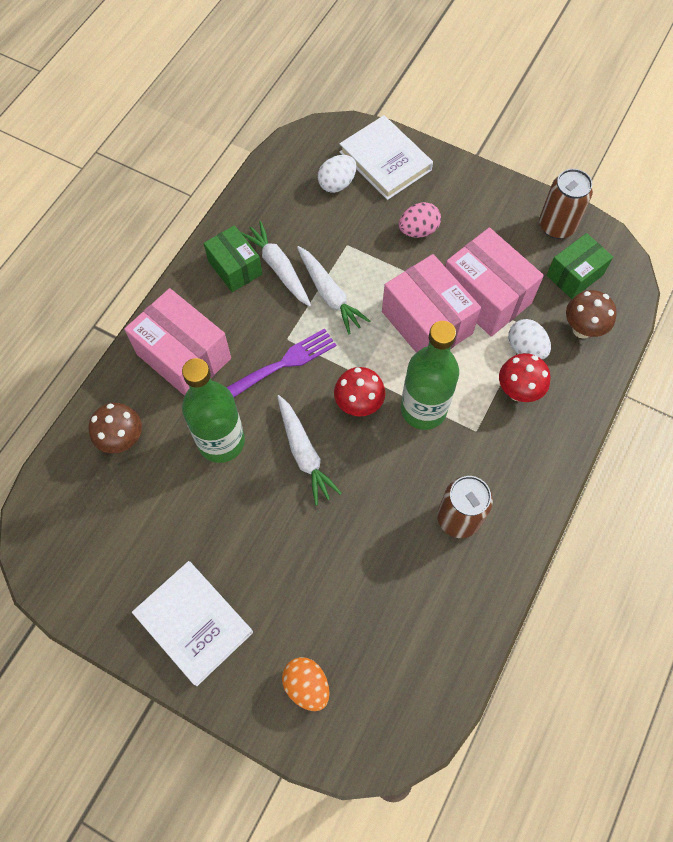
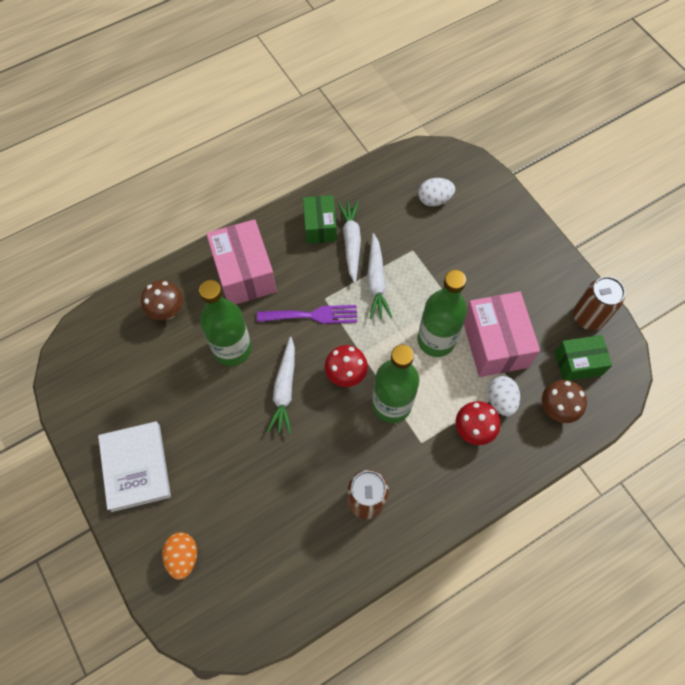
camera: 30 degrees right, 0 degrees up
(385, 161) = (482, 199): white book -> none
(418, 230) = (474, 266): pink egg -> none
(427, 322) = (436, 340): pink box -> green bottle

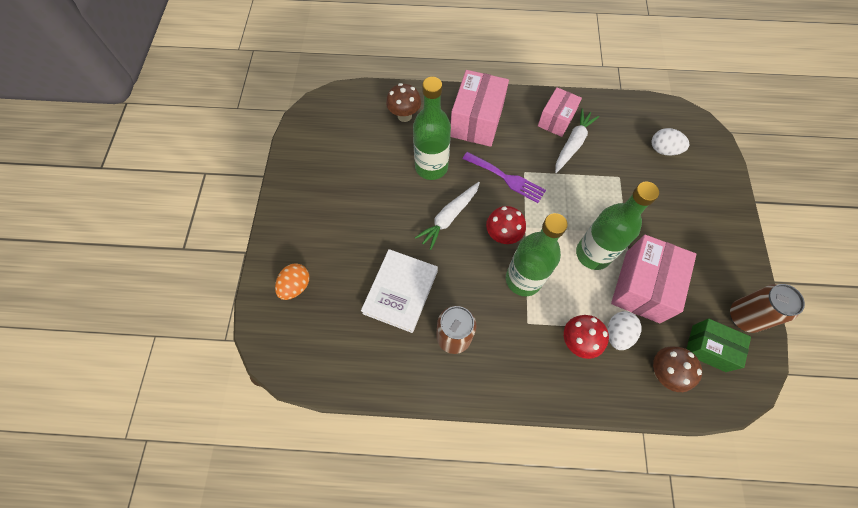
camera: 35 degrees right, 0 degrees up
(136, 467) = (309, 205): white book -> white book (400, 292)
(320, 226) = (556, 120): green box -> pink box
(376, 281) = (574, 182): white carrot -> none

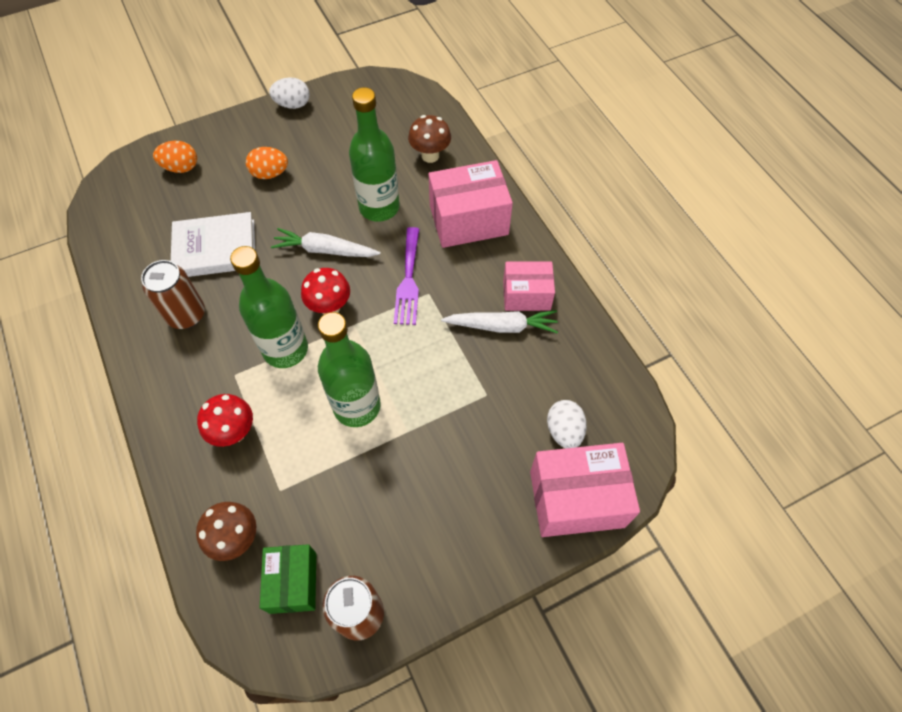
camera: 60 degrees right, 5 degrees down
(349, 223) = (270, 173): none -> orange egg
(617, 334) = (264, 471): white egg -> white egg (293, 104)
(642, 286) = (341, 476): pink box -> pink box (576, 499)

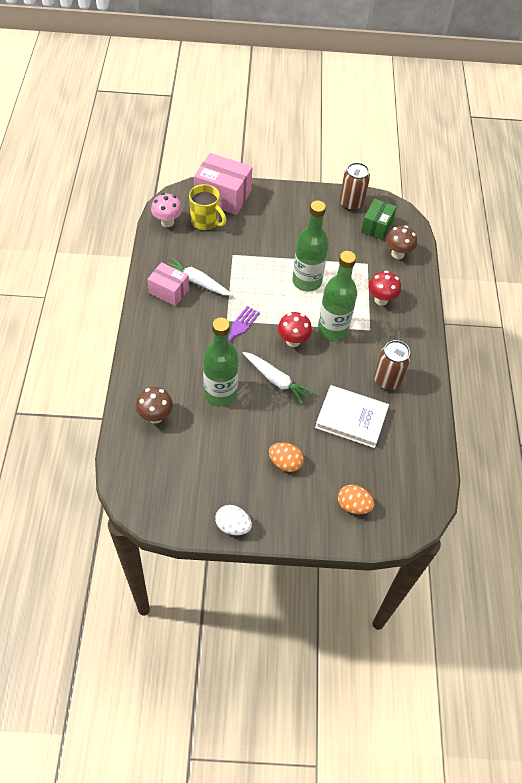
camera: 155 degrees left, 5 degrees down
(468, 220) = (166, 354): pink box -> none
(564, 431) = (205, 222): white egg -> yellow mug
(615, 399) = (167, 222): none -> pink mushroom

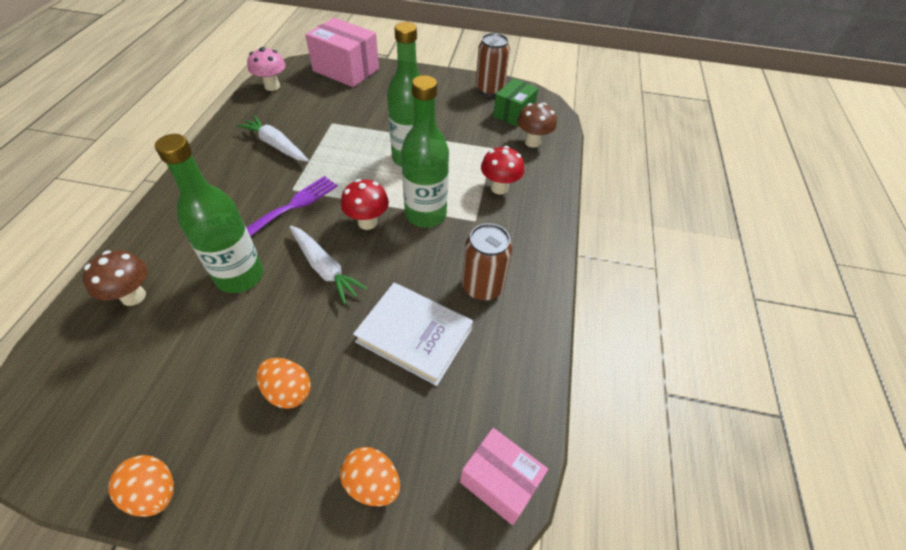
camera: 10 degrees right, 5 degrees down
(169, 291) = (237, 151): pink box -> pink box (499, 481)
(205, 222) = (315, 90): yellow mug -> none
(233, 526) = (154, 492): white egg -> orange egg

